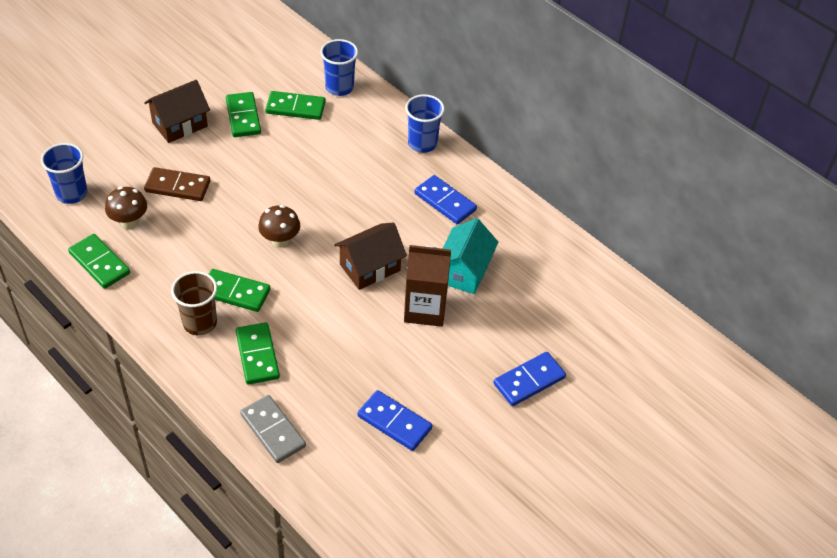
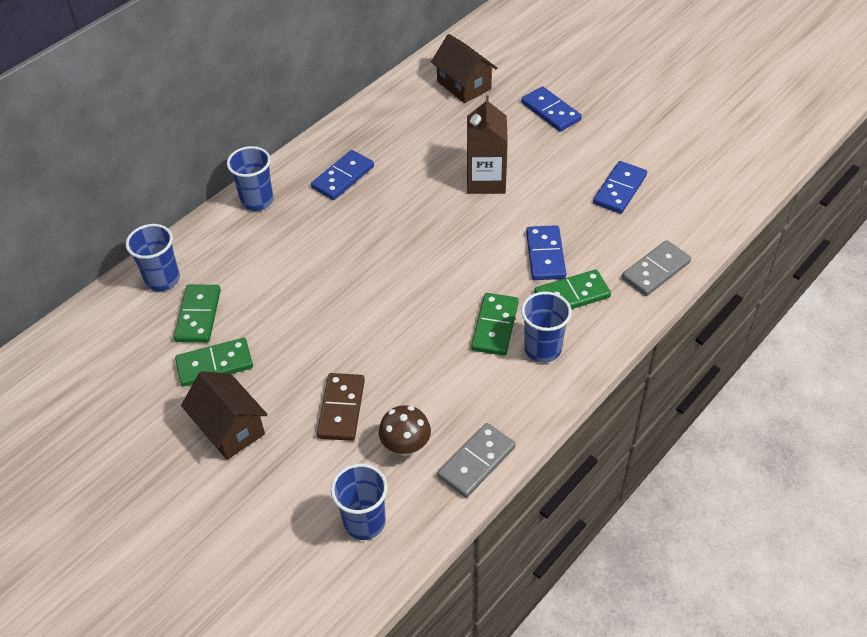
camera: 90 degrees left, 0 degrees up
(100, 263) = (476, 462): green domino -> grey domino
(200, 323) = (542, 349): brown cup -> blue cup
(280, 240) = (415, 299): brown mushroom -> none
(313, 342) = (545, 255): none -> blue domino
(370, 267) = (441, 224): brown house -> brown house (464, 85)
(464, 271) = (433, 158): turquoise house -> none

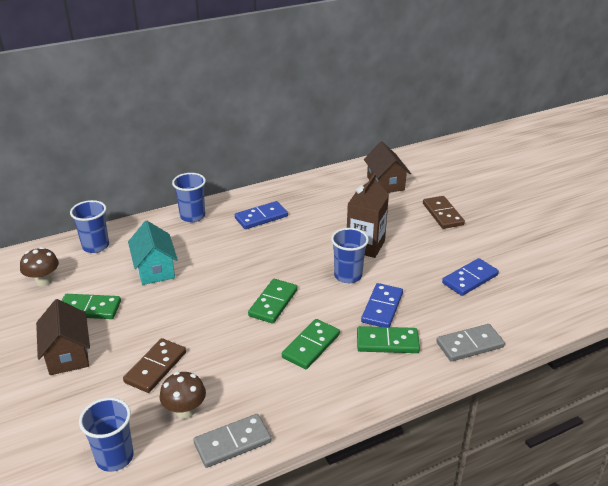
camera: 20 degrees right, 15 degrees down
(131, 347) = (43, 281): none -> brown mushroom
(198, 316) = (102, 275): green domino -> green domino (273, 303)
(259, 288) = (155, 269): none -> turquoise house
(542, 349) = (339, 374): blue cup -> blue cup (348, 276)
(551, 111) = (442, 214): blue domino -> brown domino

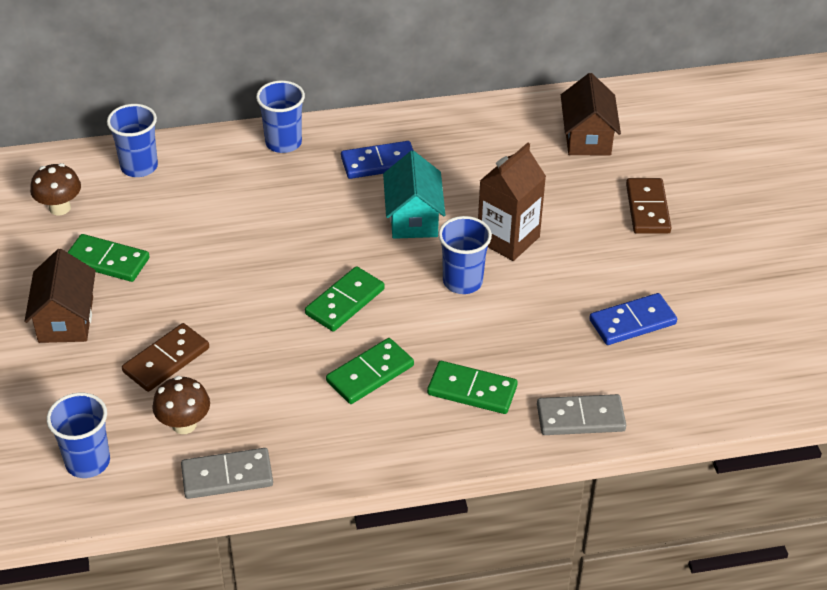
camera: 15 degrees right, 10 degrees up
(155, 269) = (207, 219): turquoise house -> turquoise house (413, 218)
(382, 308) = (487, 339): blue domino -> none

